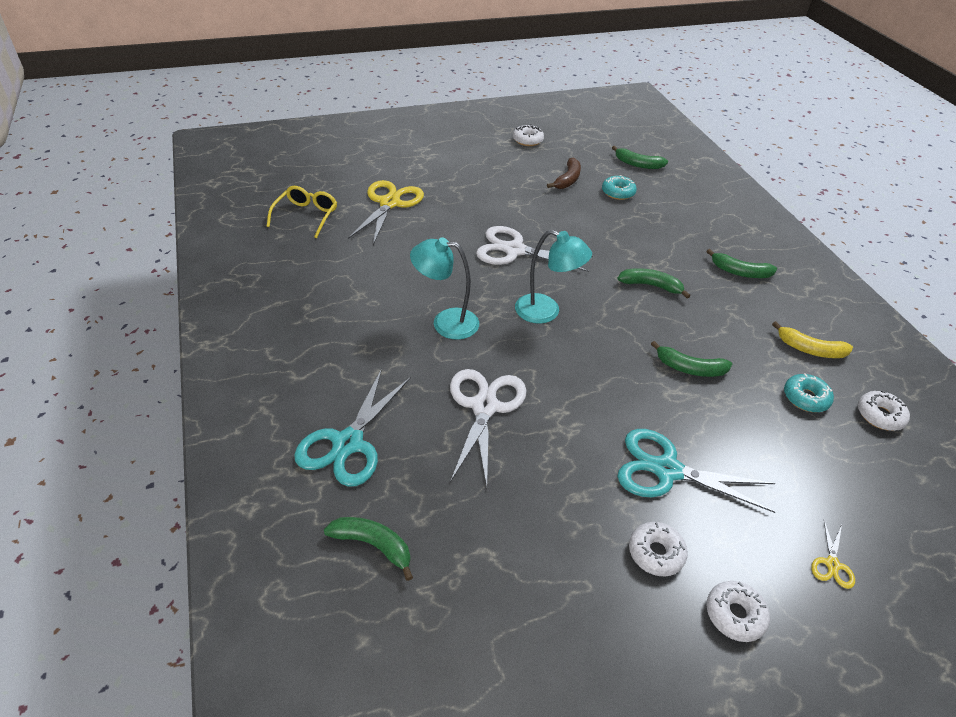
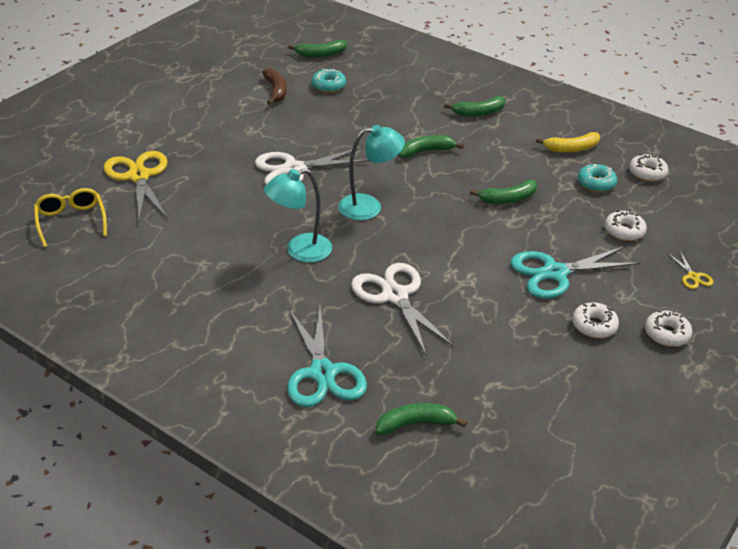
camera: 35 degrees left, 5 degrees down
(527, 140) = (203, 68): white donut -> white donut (624, 231)

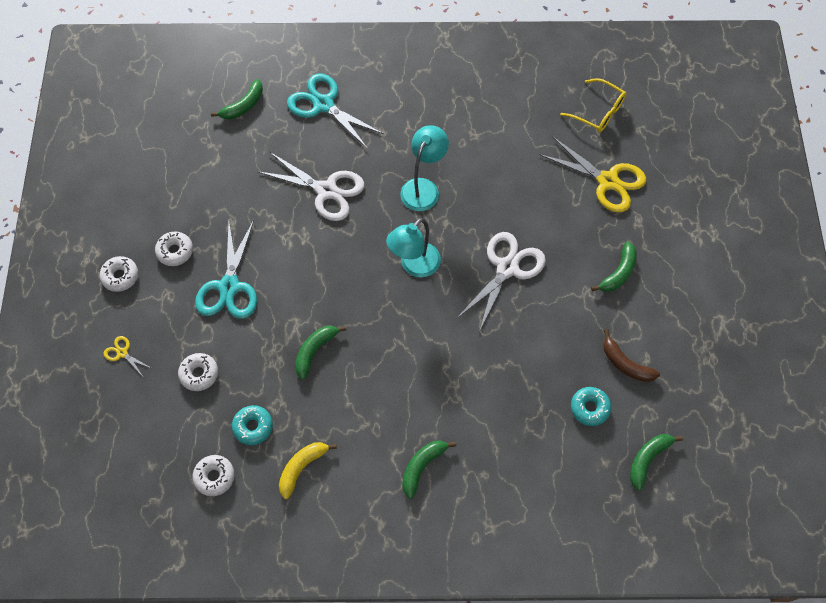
camera: 145 degrees right, 25 degrees up
(426, 151) = (425, 369): green banana -> green banana (618, 273)
(555, 273) = (229, 286): turquoise scissors -> turquoise scissors turned 150 degrees clockwise

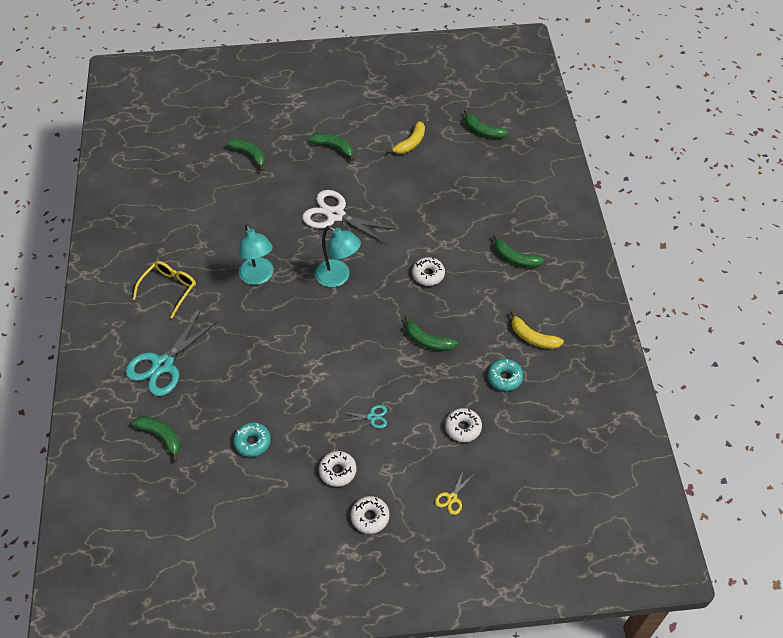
camera: 95 degrees left, 10 degrees down
(214, 477) = (554, 400): white donut -> white donut (428, 274)
(229, 286) = (372, 417): turquoise scissors -> turquoise scissors, size x0.45
(326, 190) = (263, 351): white scissors -> none
(423, 188) = (258, 277): turquoise lamp -> turquoise lamp turned 135 degrees counterclockwise
(589, 408) = (449, 162): turquoise donut -> turquoise donut (252, 442)
(598, 111) = (179, 162): yellow glasses -> yellow glasses (169, 289)
(607, 181) = (249, 155): yellow scissors -> green banana
(625, 364) = (410, 143): brown banana -> yellow banana

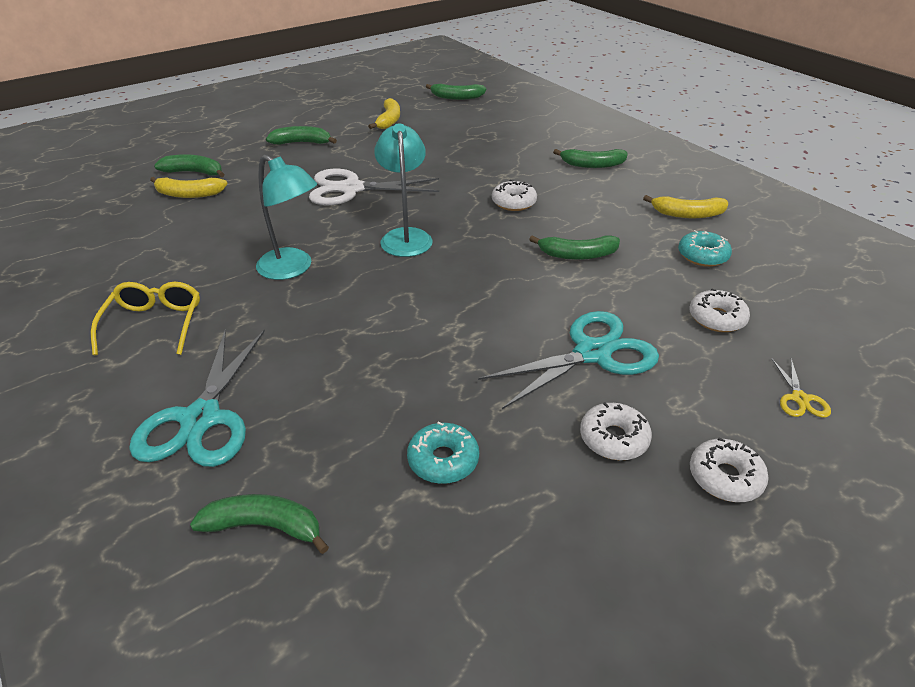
camera: 30 degrees left, 15 degrees down
(236, 178) = (189, 194): none -> yellow banana
(338, 277) = (405, 236): turquoise lamp -> turquoise lamp turned 105 degrees counterclockwise
(372, 417) = (592, 353): turquoise scissors -> turquoise scissors, size x2.23

